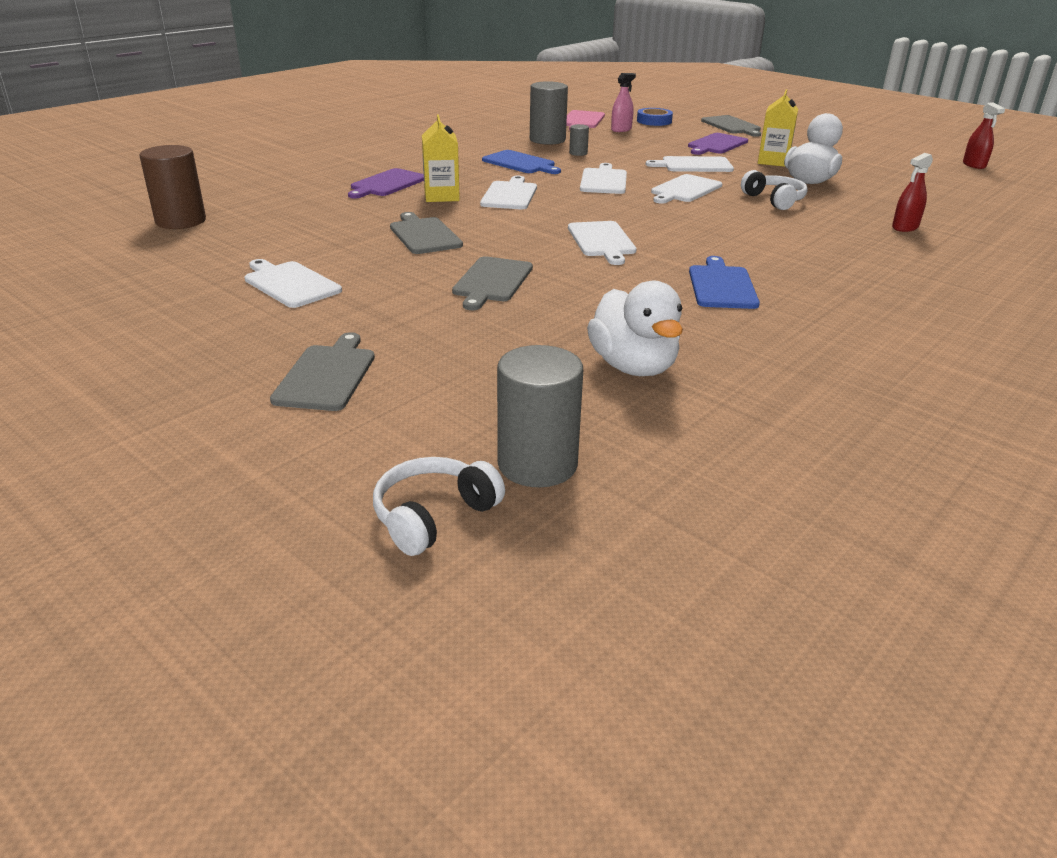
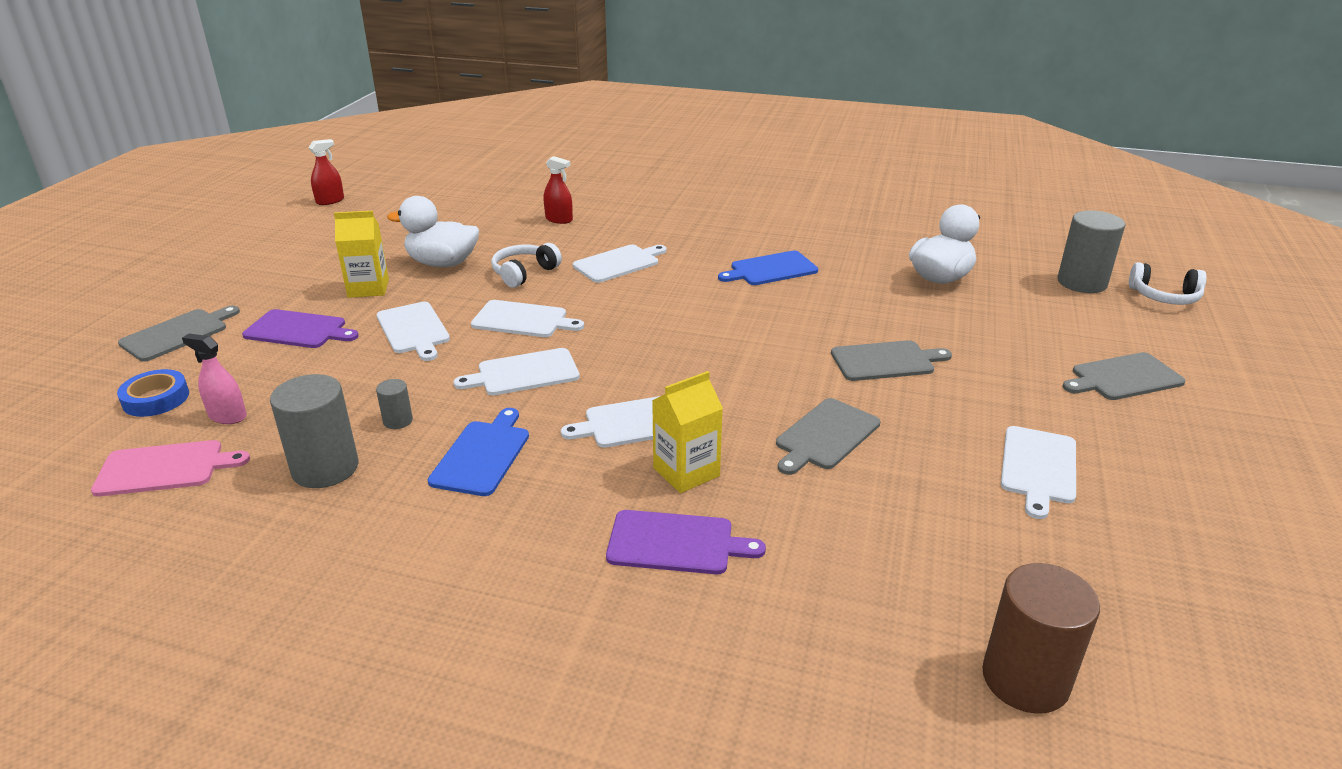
camera: 115 degrees left, 0 degrees up
(602, 241) = (728, 333): white cutting board -> white cutting board (618, 263)

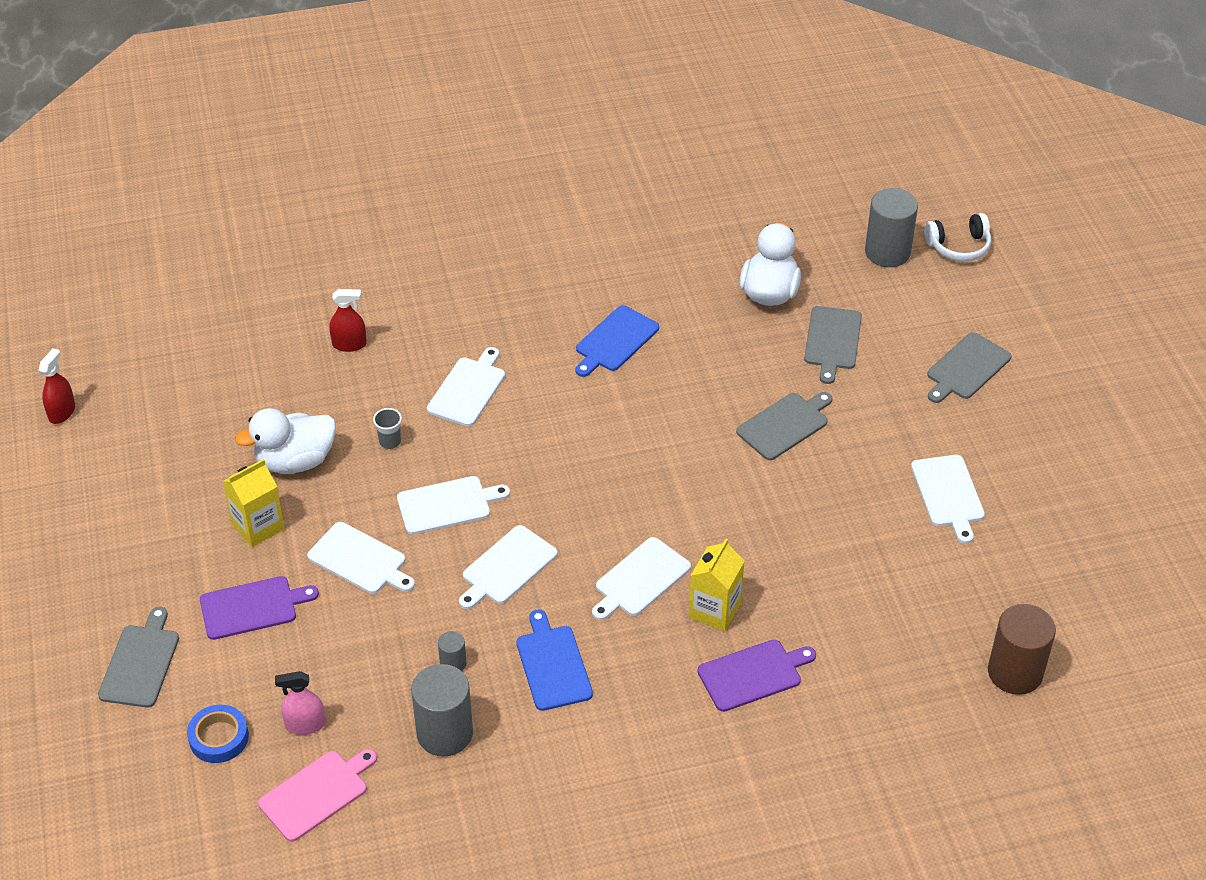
camera: 30 degrees left, 15 degrees up
(524, 273) = (390, 441): white headphones -> grey cup
(826, 436) = (789, 529): grey cutting board -> grey cutting board (832, 341)

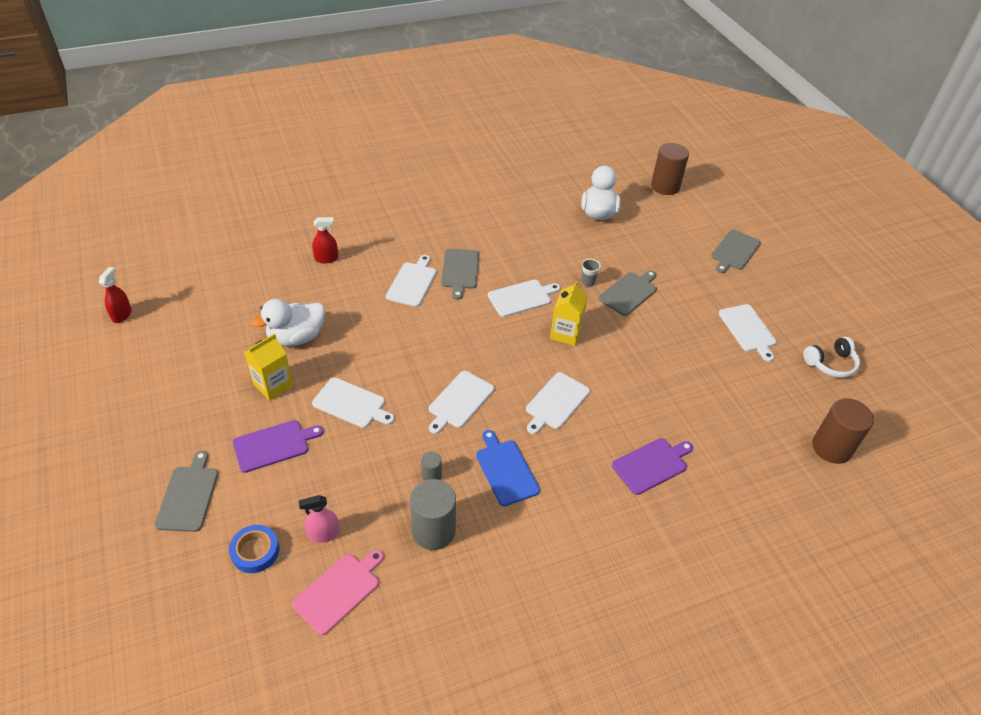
camera: 10 degrees left, 0 degrees up
(390, 441) = (363, 320): grey cup -> grey cup (588, 282)
(447, 504) = (410, 360): white cutting board -> white cutting board (521, 297)
(615, 341) = (506, 247): blue cutting board -> none
(714, 610) = (613, 420): yellow carton -> yellow carton (566, 333)
(832, 341) = (646, 239): grey cutting board -> grey cutting board (460, 270)
(887, 252) = (665, 186): grey cylinder -> brown cylinder
(959, 246) = (707, 181): white headphones -> white headphones (830, 364)

